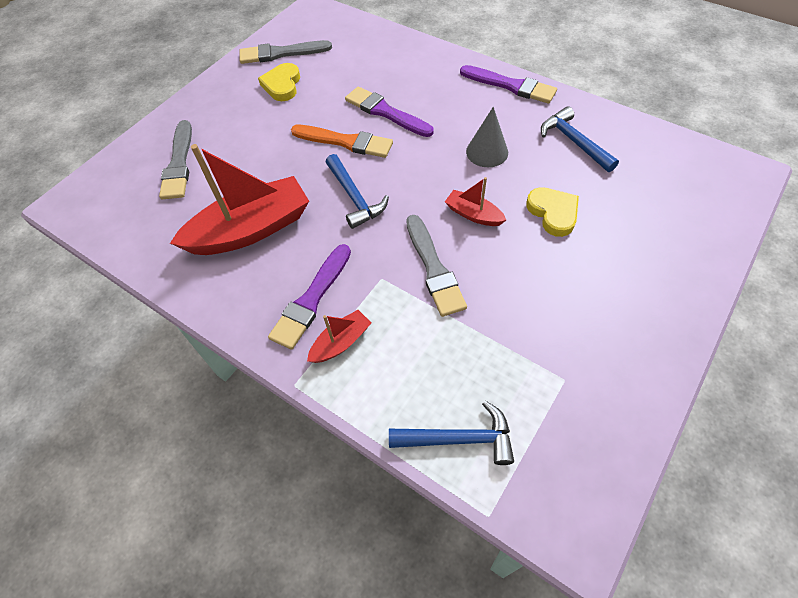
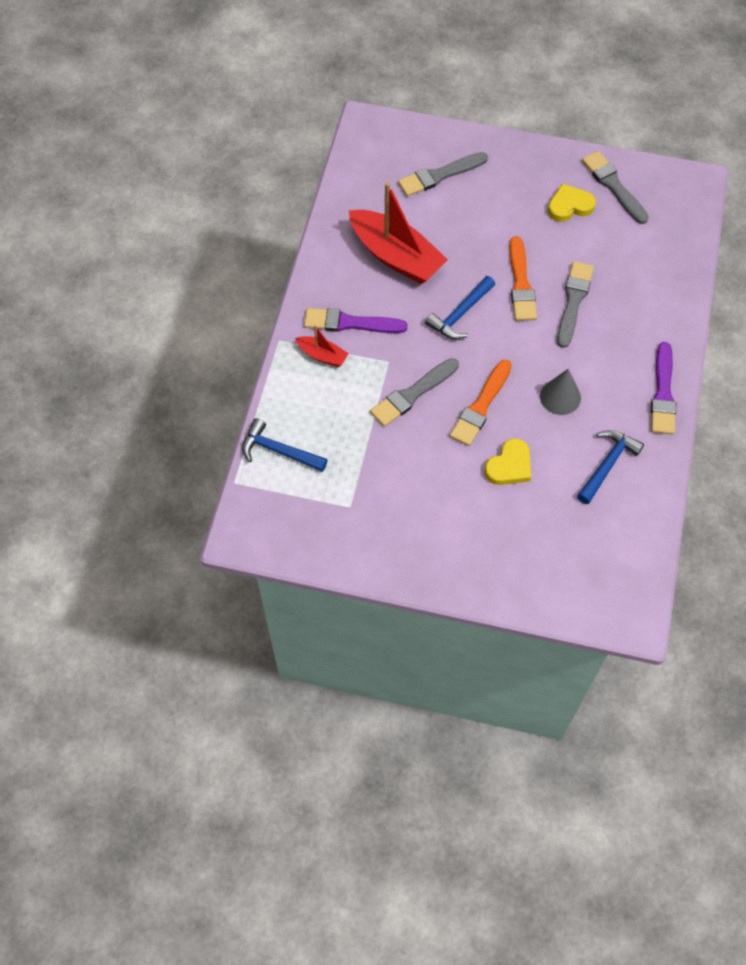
camera: 65 degrees right, 5 degrees up
(386, 112) = (573, 301): purple brush -> grey brush
(458, 439) = (279, 451): blue hammer -> blue hammer turned 135 degrees clockwise
(473, 214) = (481, 406): red boat -> orange brush

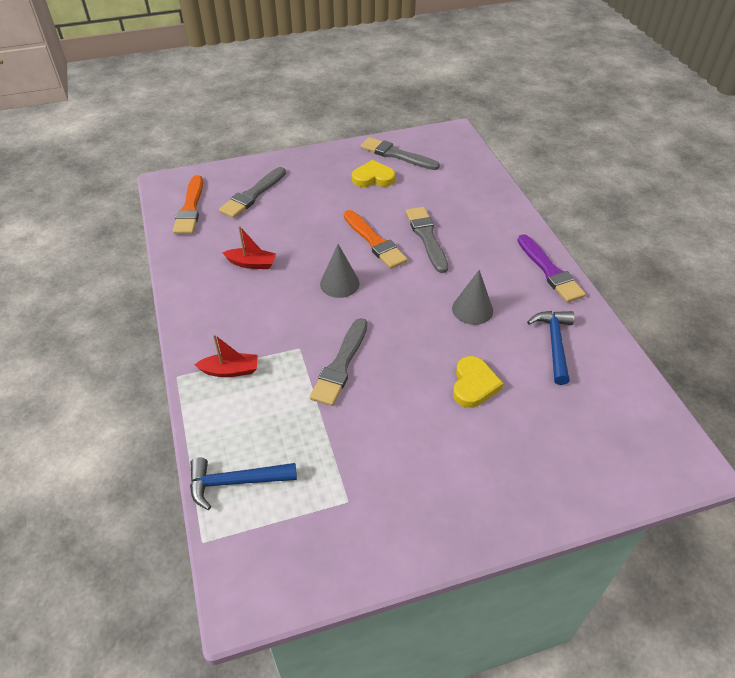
camera: 30 degrees left, 15 degrees down
(350, 323) = (241, 332): purple brush -> none
(396, 256) = (252, 263): red boat -> red boat, size x0.47
(460, 314) = (339, 283): blue hammer -> grey cone
(481, 406) = (410, 347): orange brush -> orange brush (190, 208)
(569, 206) = (373, 178): yellow heart -> yellow heart turned 45 degrees clockwise

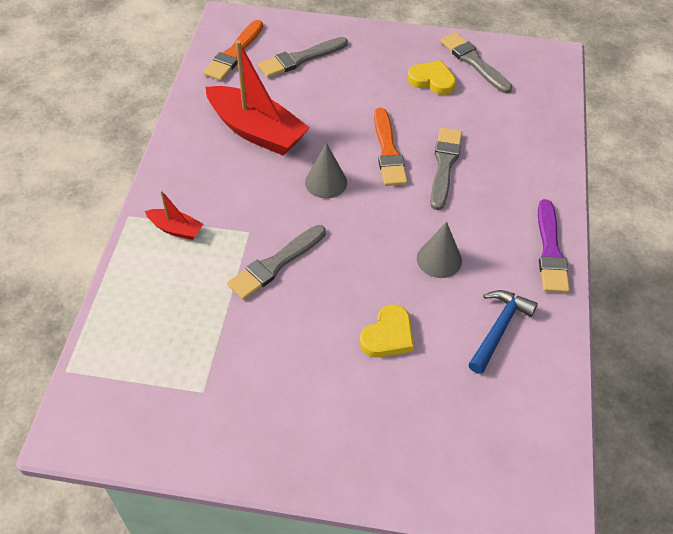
camera: 25 degrees right, 5 degrees up
(236, 482) = (121, 332): blue hammer -> none
(252, 263) = (256, 131): red boat -> red boat, size x2.12

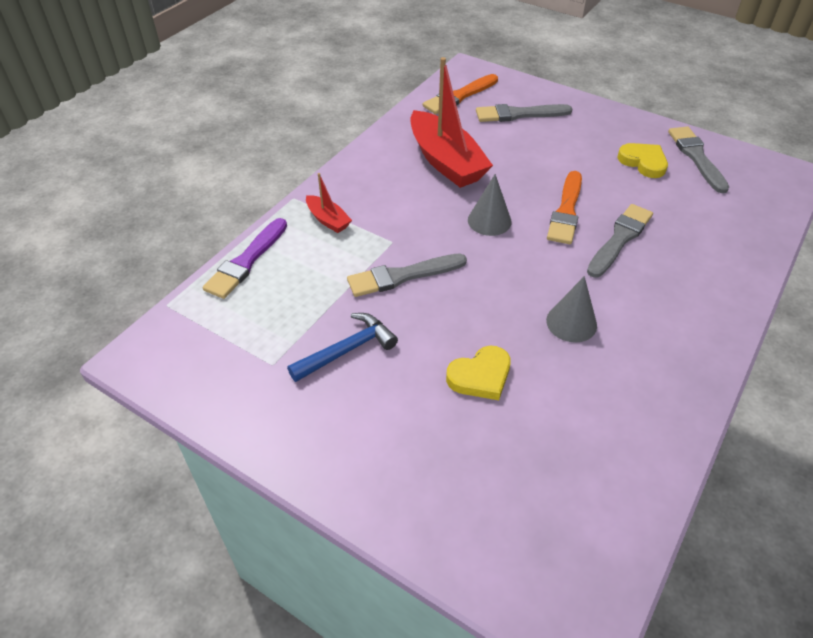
camera: 25 degrees right, 5 degrees down
(498, 329) = (605, 411): blue hammer -> blue hammer (347, 350)
(550, 251) = (703, 353): purple brush -> purple brush (246, 261)

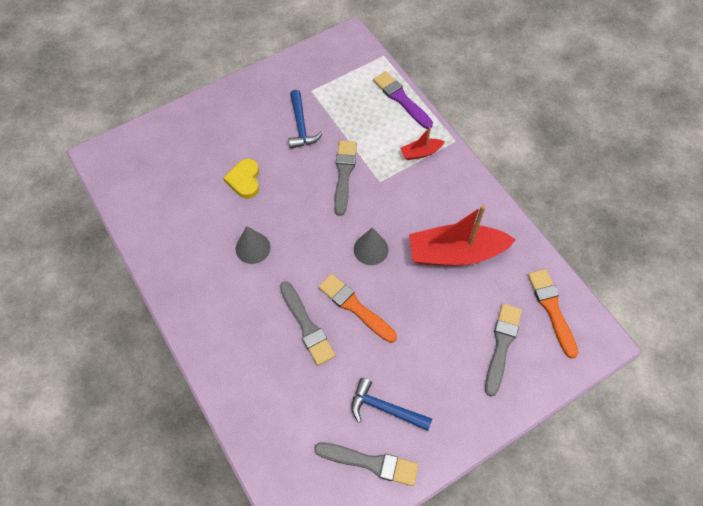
camera: 115 degrees right, 15 degrees up
(643, 162) = (385, 408): yellow heart -> blue hammer

